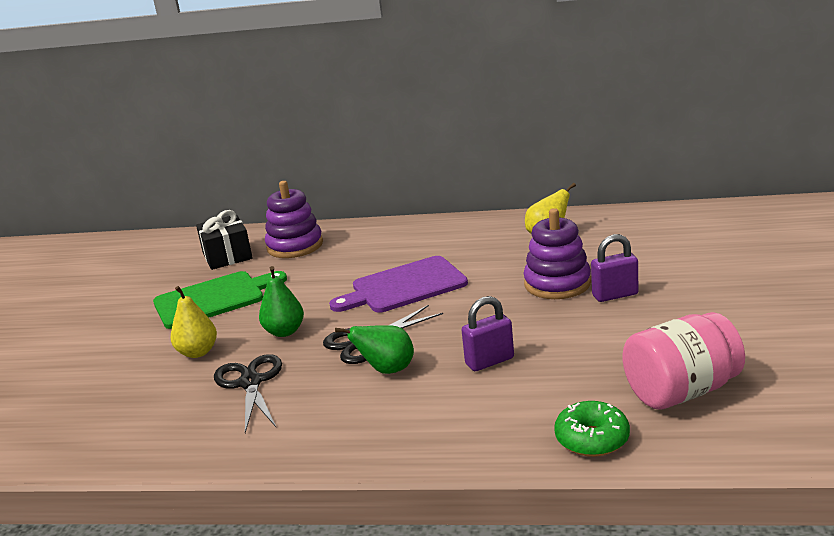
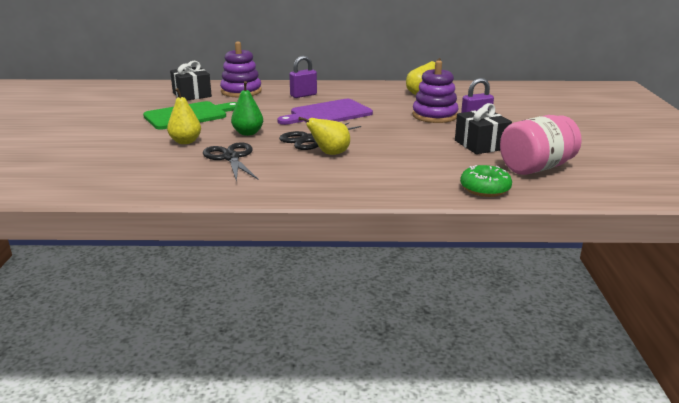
camera: 10 degrees left, 0 degrees up
(387, 370) = (330, 153): green pear -> yellow pear
(489, 361) = (401, 151): purple padlock -> purple padlock (303, 95)
(610, 344) = (481, 145): none -> black gift

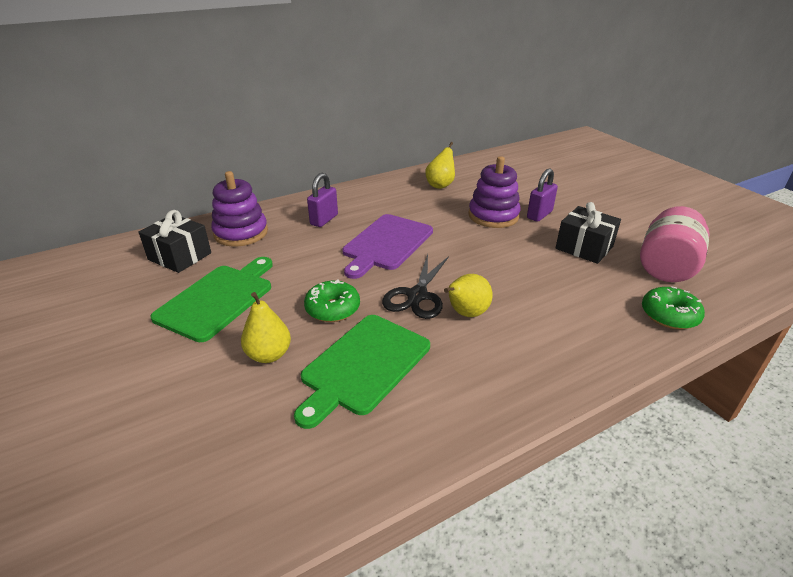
camera: 30 degrees left, 10 degrees up
(231, 158) = (363, 365): black scissors -> green cutting board
(248, 133) = (333, 309): green pear -> green donut

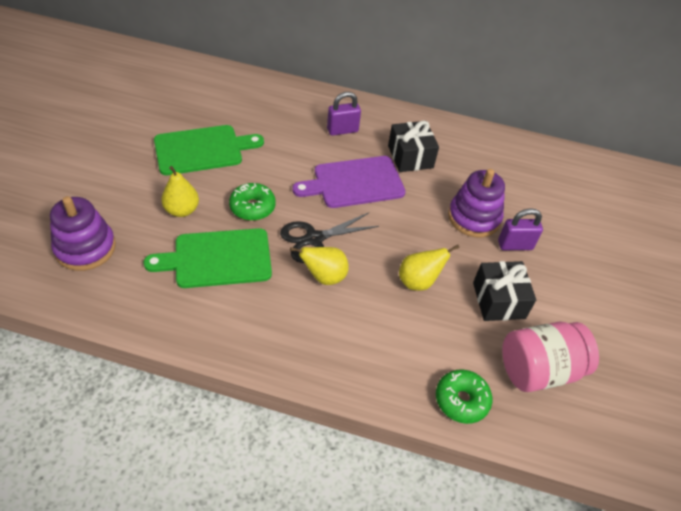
camera: 40 degrees right, 15 degrees up
(180, 256) = (220, 99): black gift -> black gift (410, 157)
(241, 233) = (276, 104): purple stacking toy -> purple stacking toy (85, 248)
(440, 185) = (479, 157): yellow pear -> yellow pear (418, 281)

